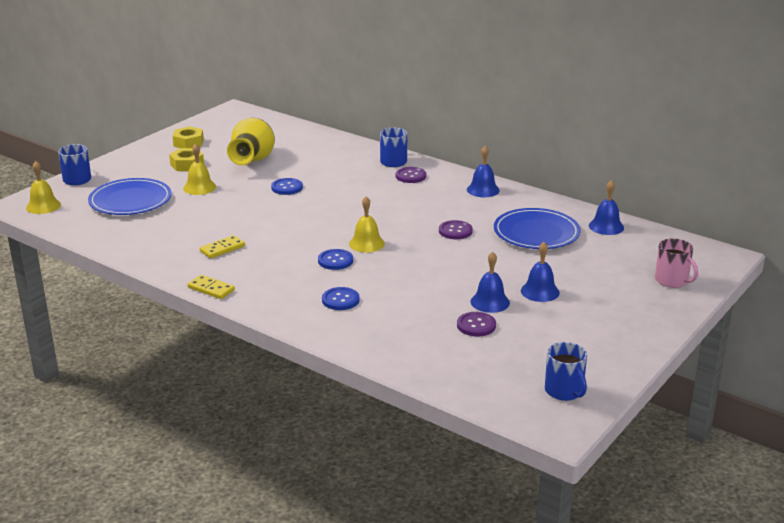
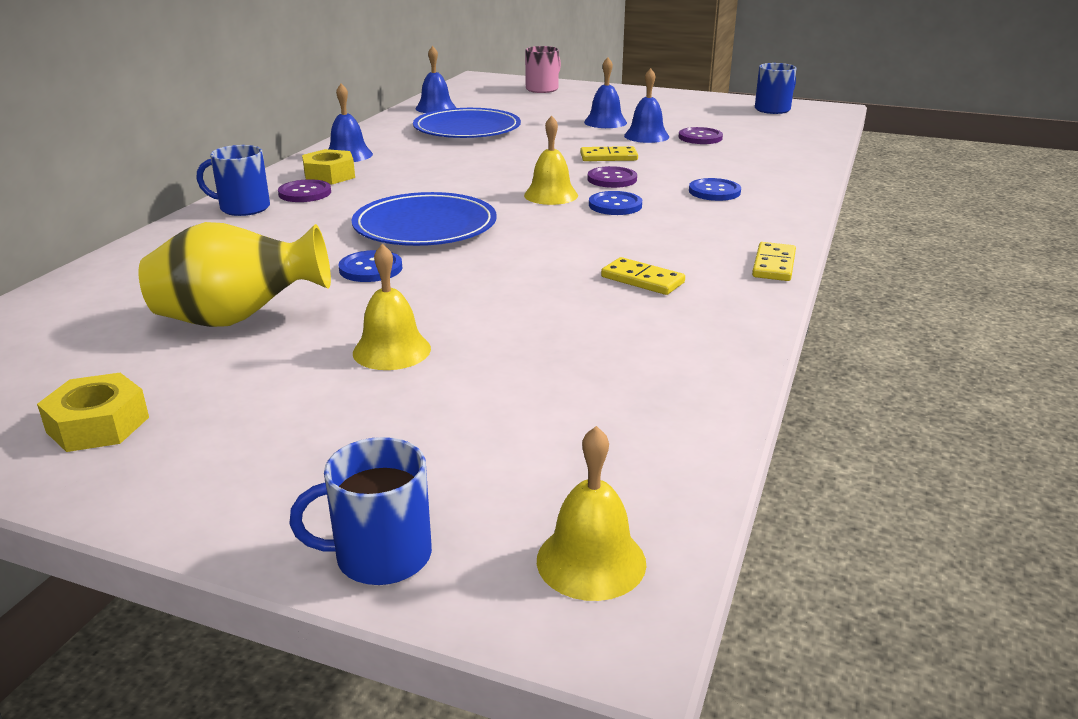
camera: 105 degrees left, 0 degrees up
(130, 200) = (492, 420): blue plate -> blue plate (425, 226)
(187, 164) = (257, 393): yellow nut -> yellow nut (329, 175)
(439, 276) = (608, 157): none -> yellow domino
(455, 231) = (484, 159): purple button -> purple button (612, 179)

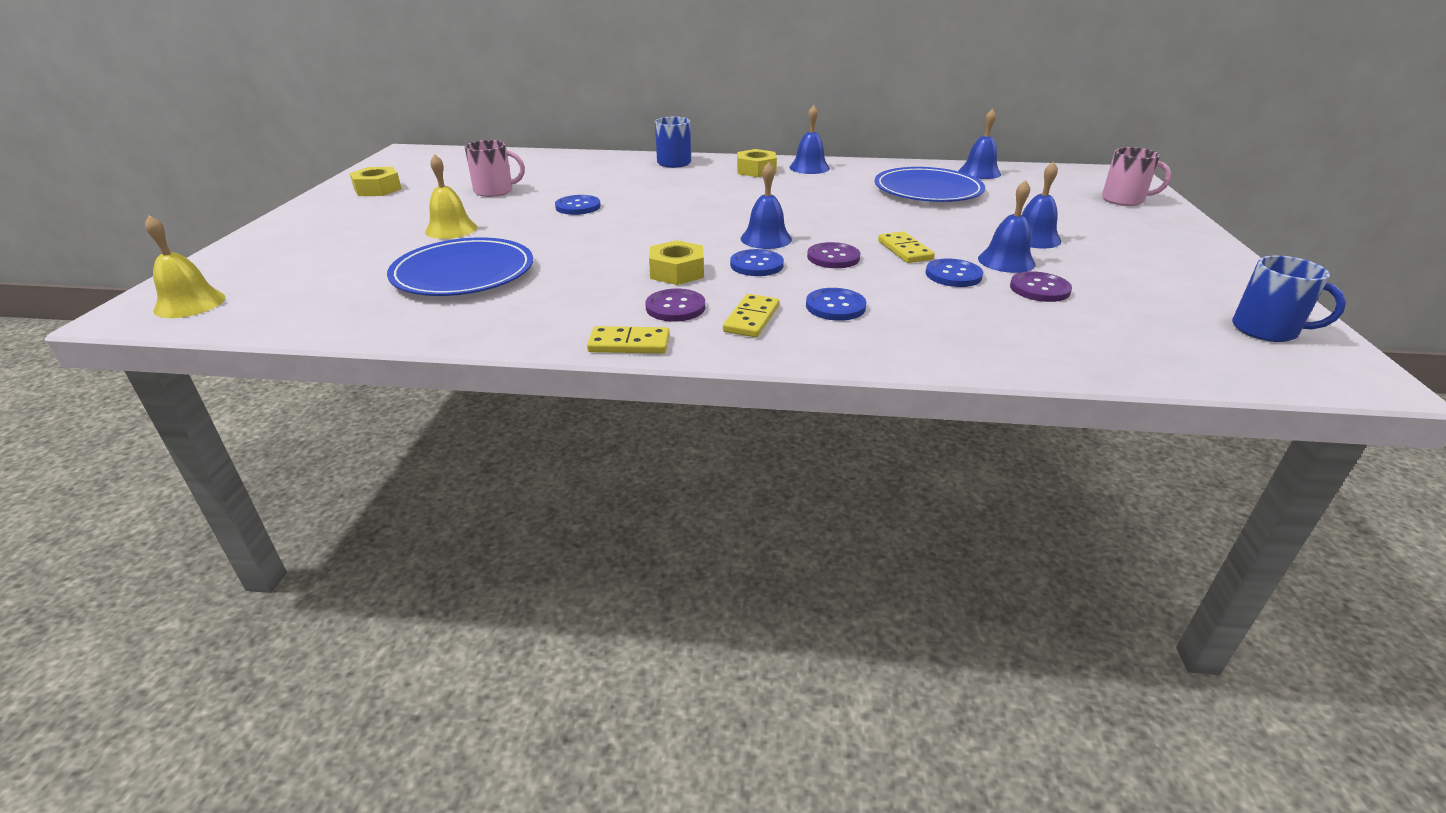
camera: 75 degrees right, 5 degrees up
(238, 320) = (495, 191): yellow vase -> pink mug
(305, 193) = (713, 170): purple button -> purple button (675, 307)
(381, 556) = (228, 257): blue mug -> none
(425, 226) = (665, 209): blue plate -> blue plate (463, 273)
(551, 195) = (766, 239): yellow bell -> blue bell
(617, 235) = (677, 272): none -> yellow nut
(642, 280) = (577, 289): yellow domino -> yellow domino (751, 319)
(666, 152) = (953, 275): none -> blue button

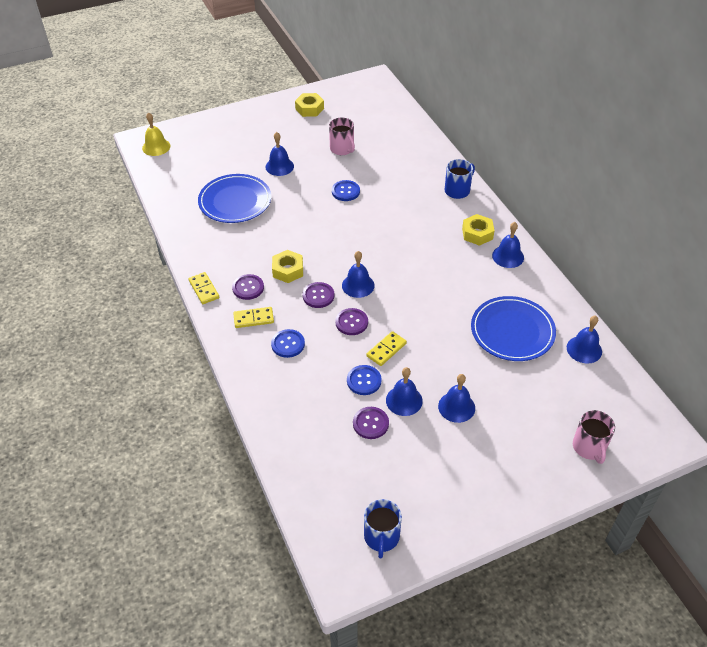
camera: 60 degrees right, 15 degrees up
(451, 229) = (279, 166): yellow bell -> blue bell
(756, 265) = (318, 296): blue button -> purple button

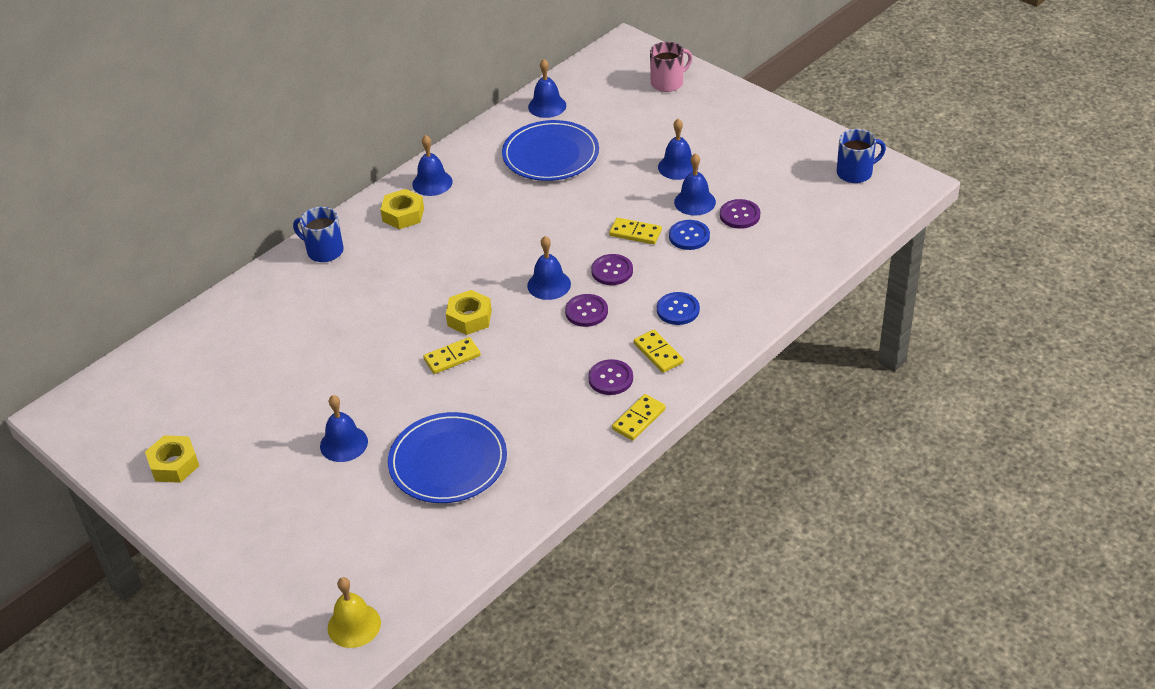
camera: 110 degrees left, 5 degrees down
(288, 270) = (558, 354): yellow nut -> yellow nut (469, 318)
(318, 223) = (452, 358): none -> yellow domino
(342, 149) = (272, 389): pink mug -> none
(345, 191) = (372, 353): blue button -> none

